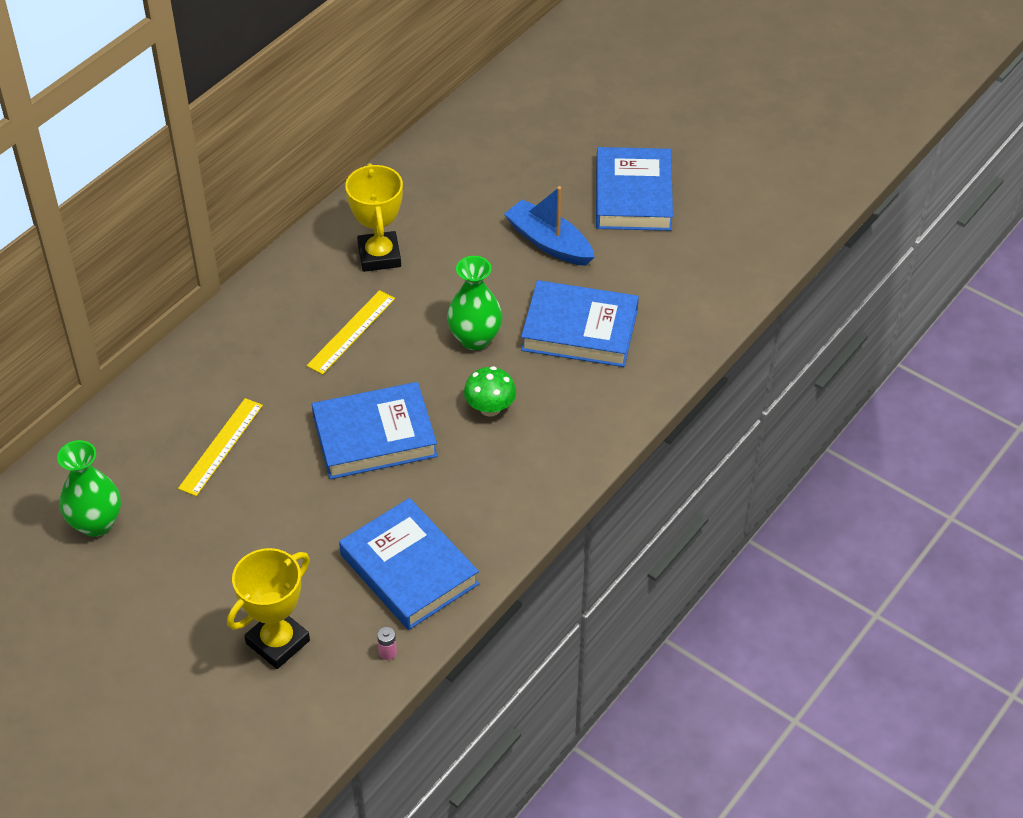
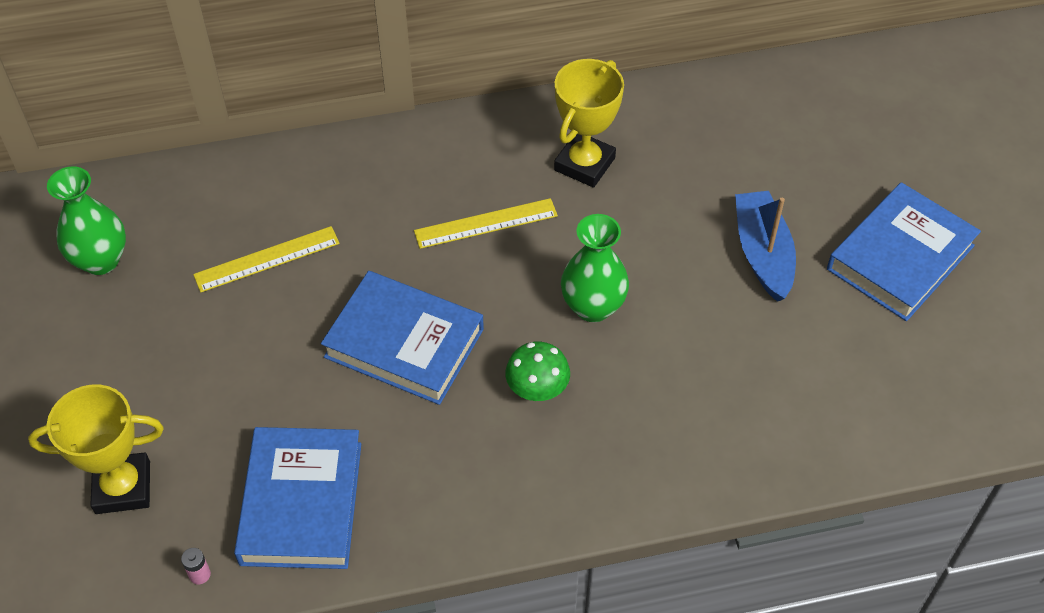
camera: 40 degrees right, 5 degrees up
(579, 330) = (705, 367): blue book -> none

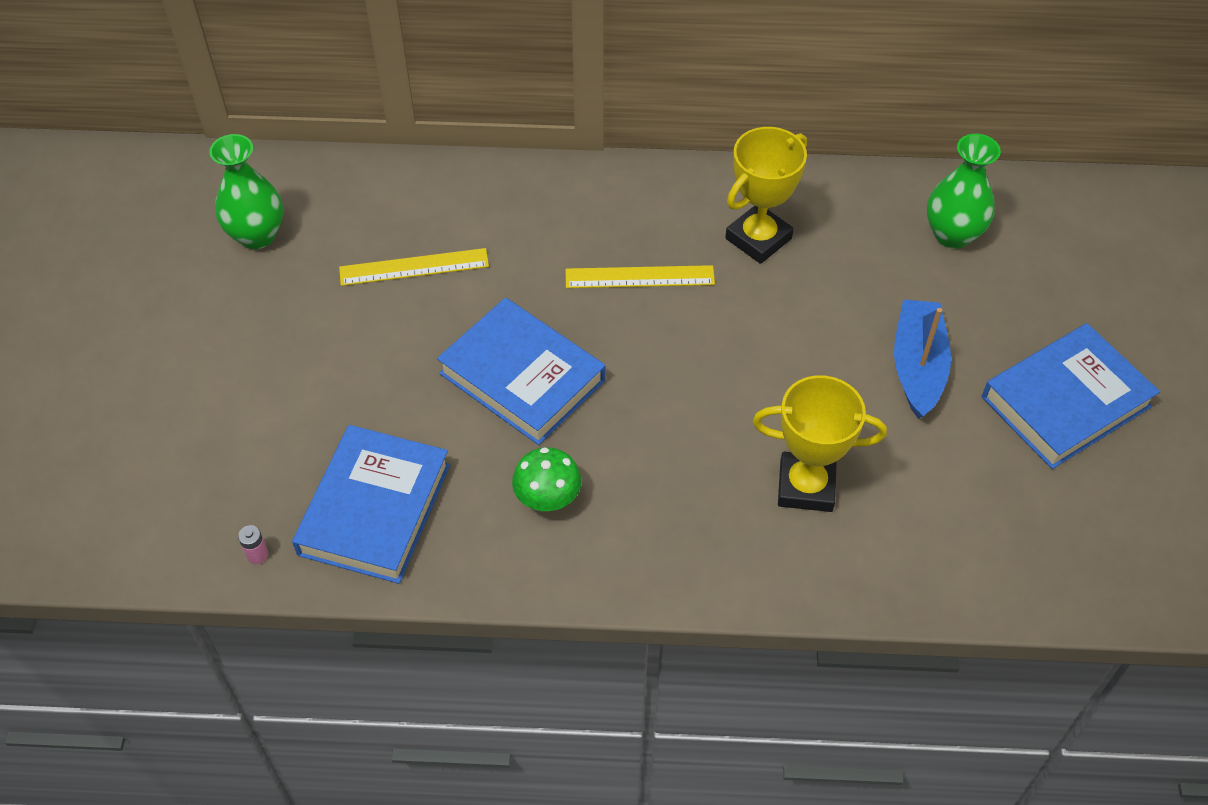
camera: 15 degrees right, 0 degrees up
(123, 487) = (211, 454): yellow trophy -> yellow trophy (806, 486)
(537, 389) = (641, 452): green mushroom -> green mushroom (547, 498)
(593, 307) = (723, 382): green vase -> green vase (952, 235)

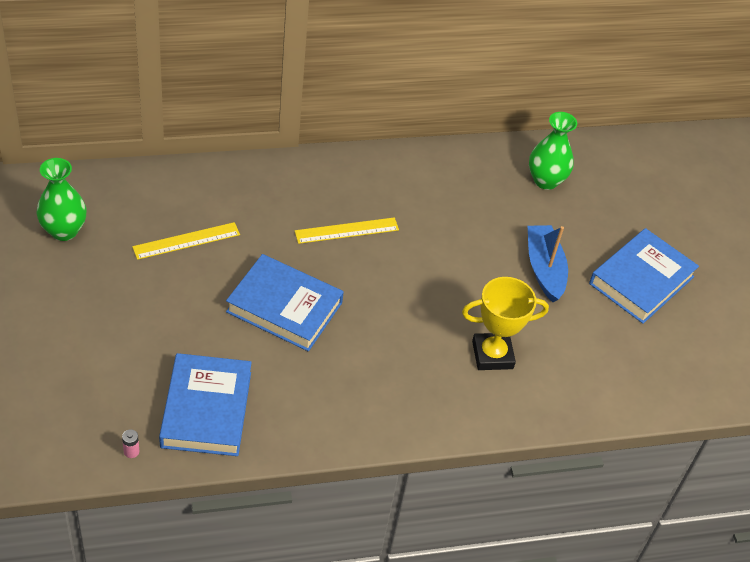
camera: 20 degrees left, 5 degrees down
(547, 498) = (324, 386): green mushroom -> none
(758, 239) = (420, 196): yellow trophy -> none

